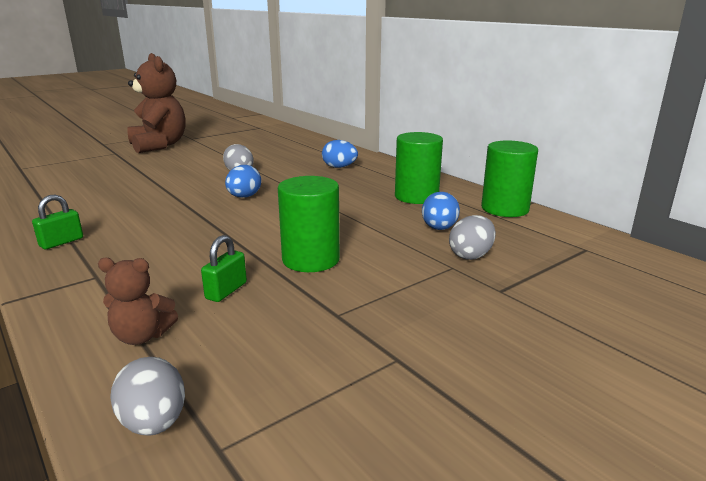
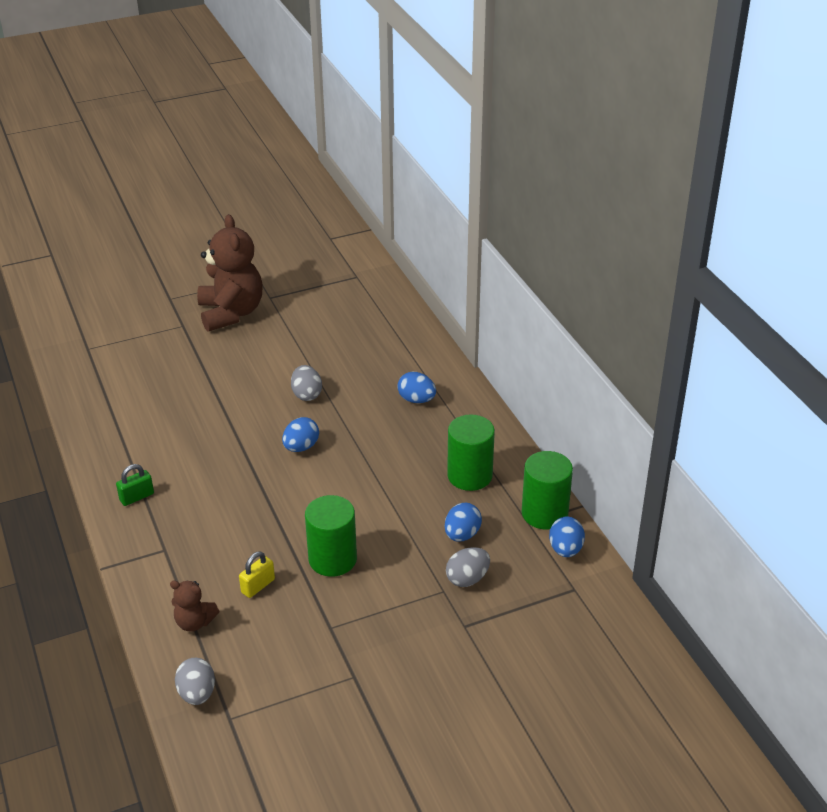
camera: 15 degrees right, 15 degrees up
(226, 291) = (258, 586): green padlock -> yellow padlock
(547, 226) = (565, 549): none -> blue egg

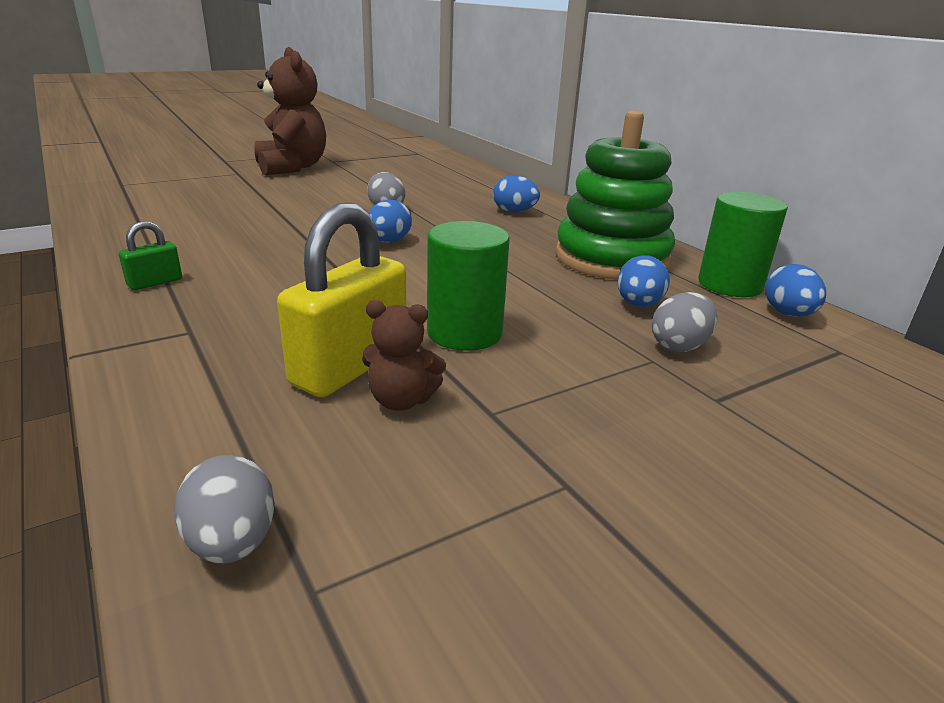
camera: 10 degrees left, 10 degrees down
(194, 622) = (235, 418): brown teddy bear -> brown teddy bear (401, 400)
(258, 586) = (350, 366): yellow padlock -> yellow padlock, size x2.10
(469, 475) = (611, 258): green cylinder -> green stacking toy

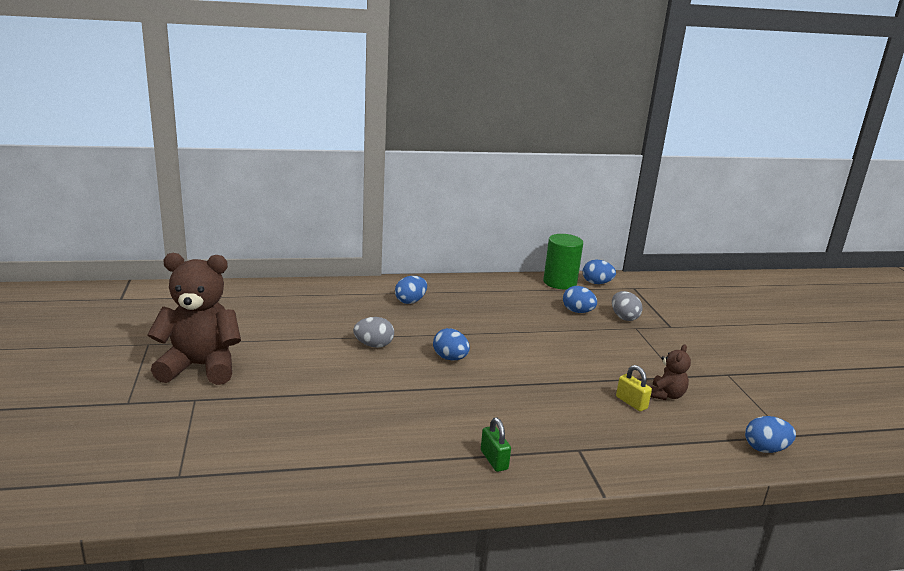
camera: 70 degrees left, 5 degrees down
(232, 542) = (765, 449): grey egg -> blue egg
(350, 366) = (631, 403): yellow padlock -> yellow padlock, size x0.48
(464, 333) = (600, 364): green cylinder -> none
(611, 258) = (512, 298): green stacking toy -> none

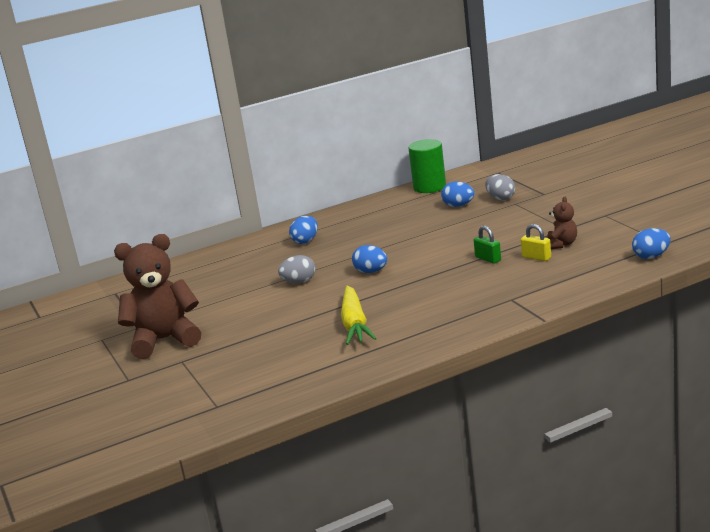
camera: 10 degrees left, 0 degrees up
(394, 419) = (355, 324): none -> yellow carrot
(494, 460) = (450, 324): green padlock -> green padlock (488, 259)
(596, 283) = (463, 178): blue egg -> none

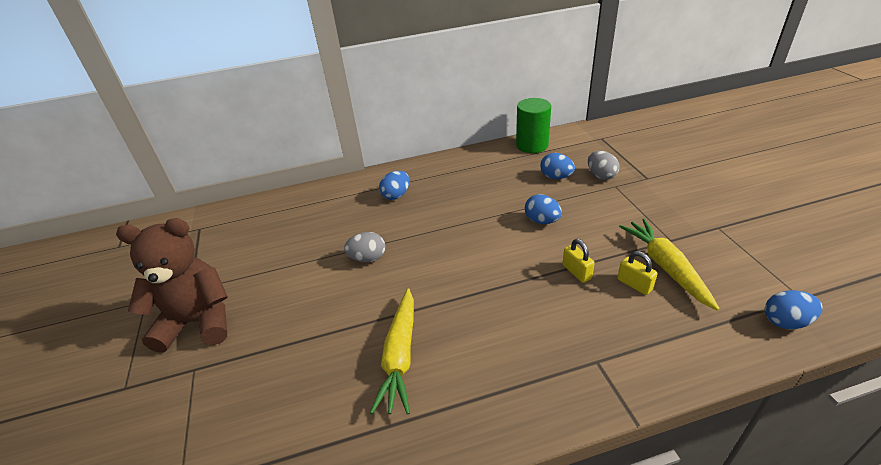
camera: 10 degrees right, 15 degrees up
(371, 272) = (444, 260): blue egg -> blue egg (542, 221)
(488, 259) = (576, 272): green padlock -> yellow padlock
(561, 244) = (666, 267): brown teddy bear -> yellow carrot

